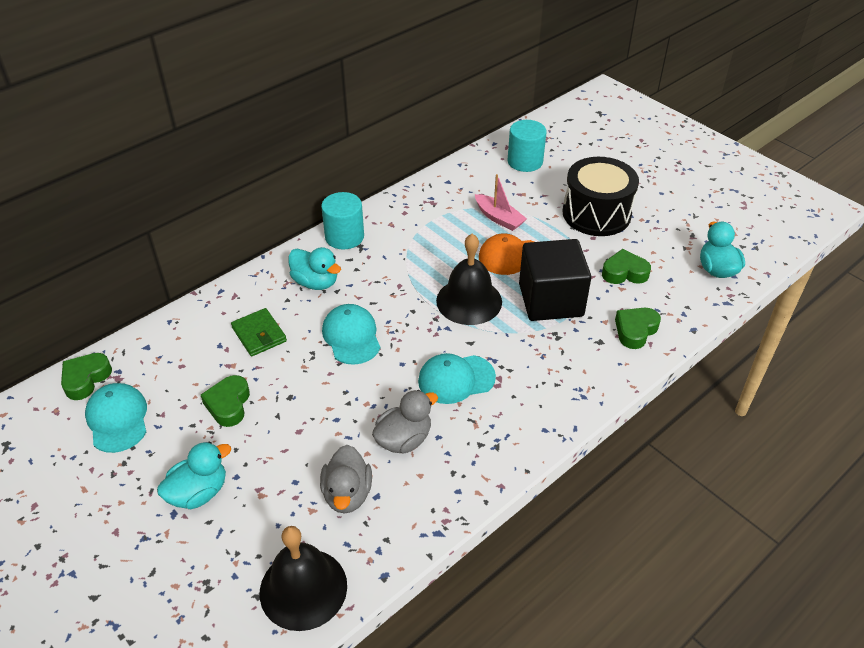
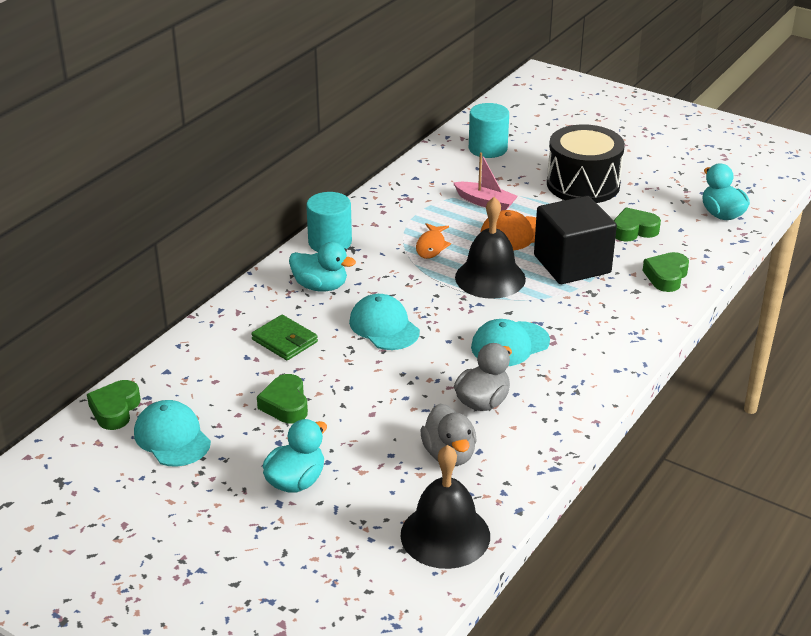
camera: 15 degrees left, 10 degrees down
(431, 257) = (431, 246): none -> orange fish

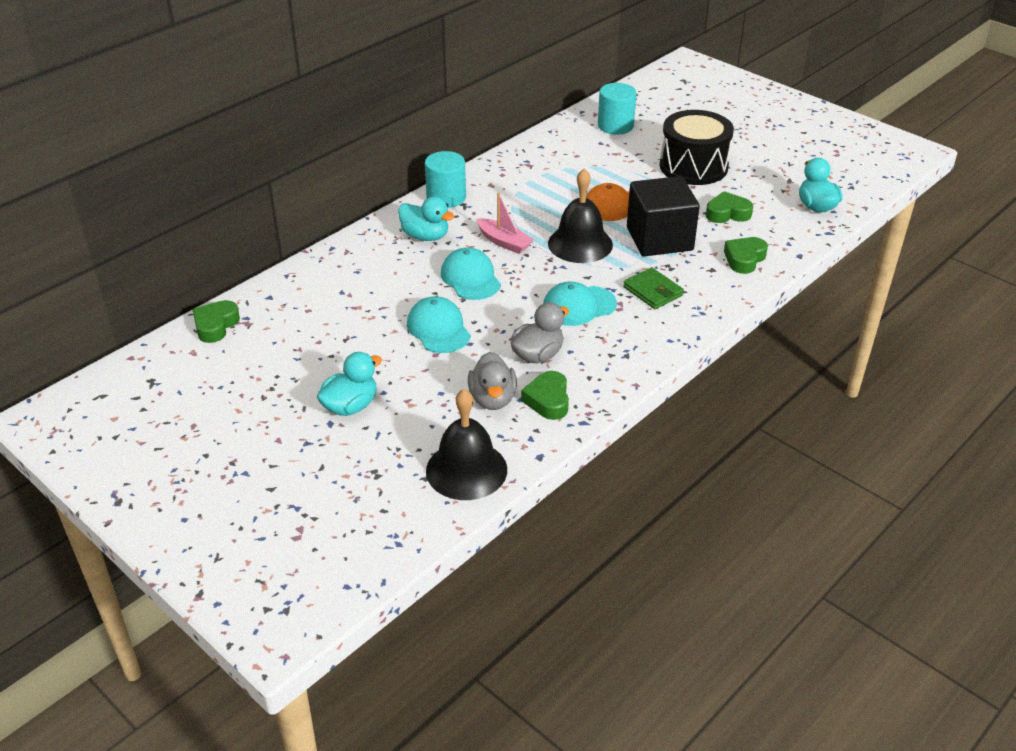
camera: 10 degrees right, 5 degrees up
(172, 437) = (256, 355): turquoise cap -> turquoise cap (438, 329)
(284, 341) = (379, 281): green wallet -> green wallet (653, 291)
(285, 405) = (362, 338): green heart -> green heart (548, 400)
(431, 246) = (536, 210): orange fish -> none
(485, 202) = (597, 175): pink boat -> pink boat (504, 242)

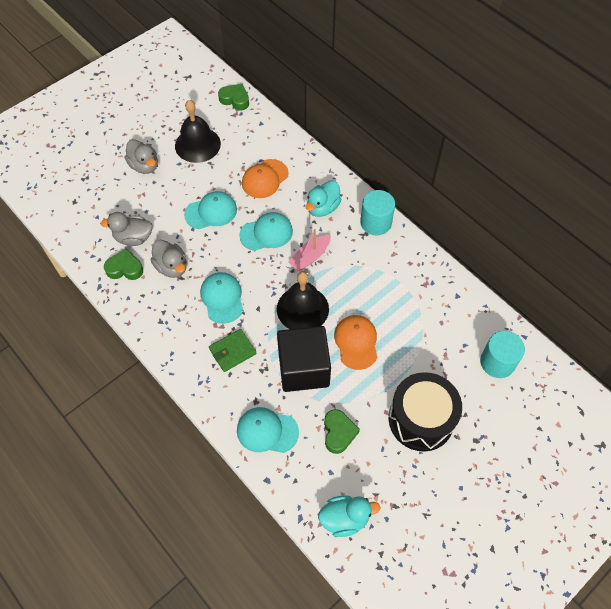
camera: 95 degrees right, 20 degrees up
(350, 406) = (144, 166): turquoise duck -> grey duck
(377, 286) = (265, 179): none -> orange cap
(466, 470) = (74, 221): black bell -> black bell (197, 144)
(744, 259) = (267, 431): green heart -> turquoise cap

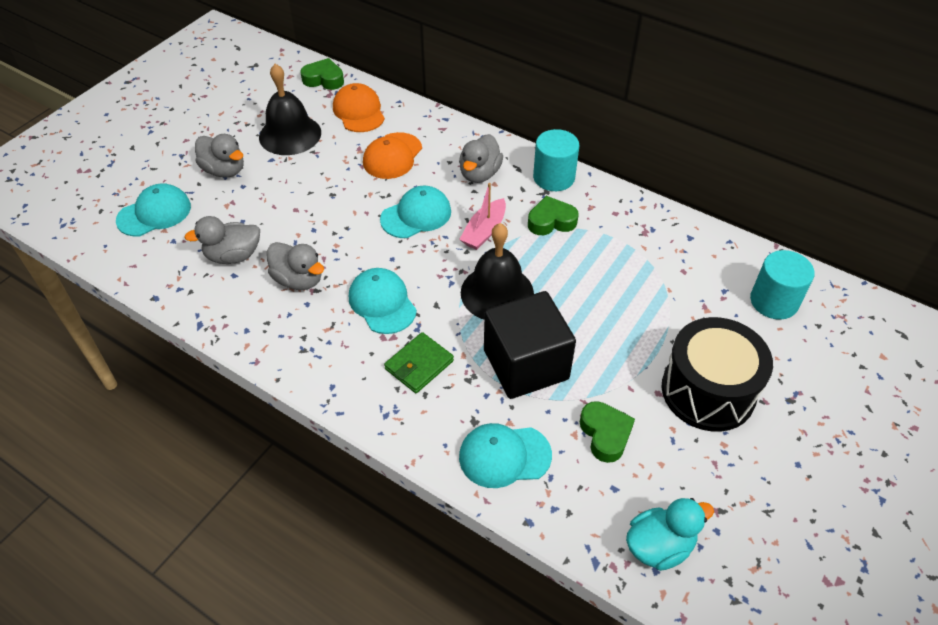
camera: 15 degrees left, 10 degrees down
(125, 268) = (231, 295): green heart -> green heart (551, 221)
(211, 212) = (333, 205): turquoise cap -> turquoise cap (154, 213)
(322, 208) = (479, 174): turquoise duck -> grey duck
(356, 342) = (584, 317): orange cap -> orange cap (359, 111)

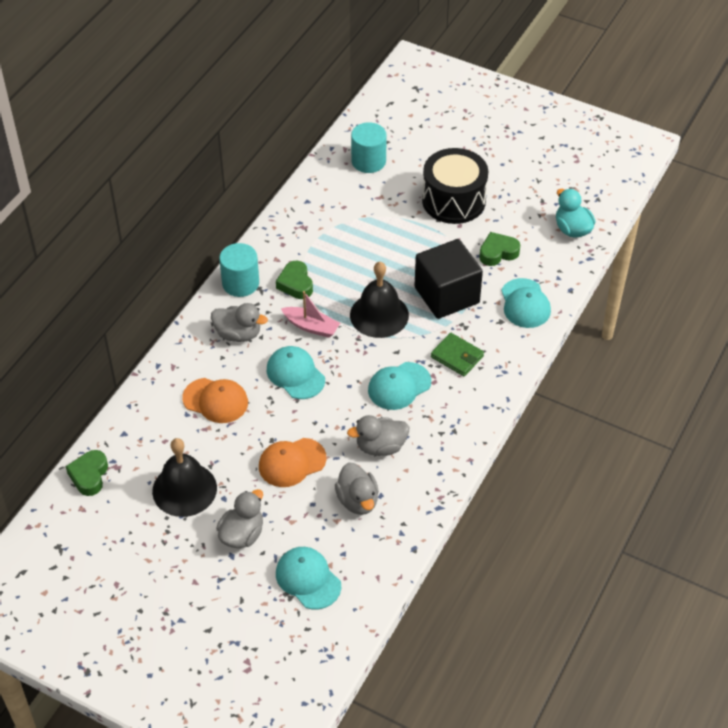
camera: 95 degrees left, 0 degrees up
(299, 280) = (380, 447): grey duck -> grey duck turned 135 degrees counterclockwise
(359, 111) = (146, 436): orange cap -> orange cap (292, 462)

